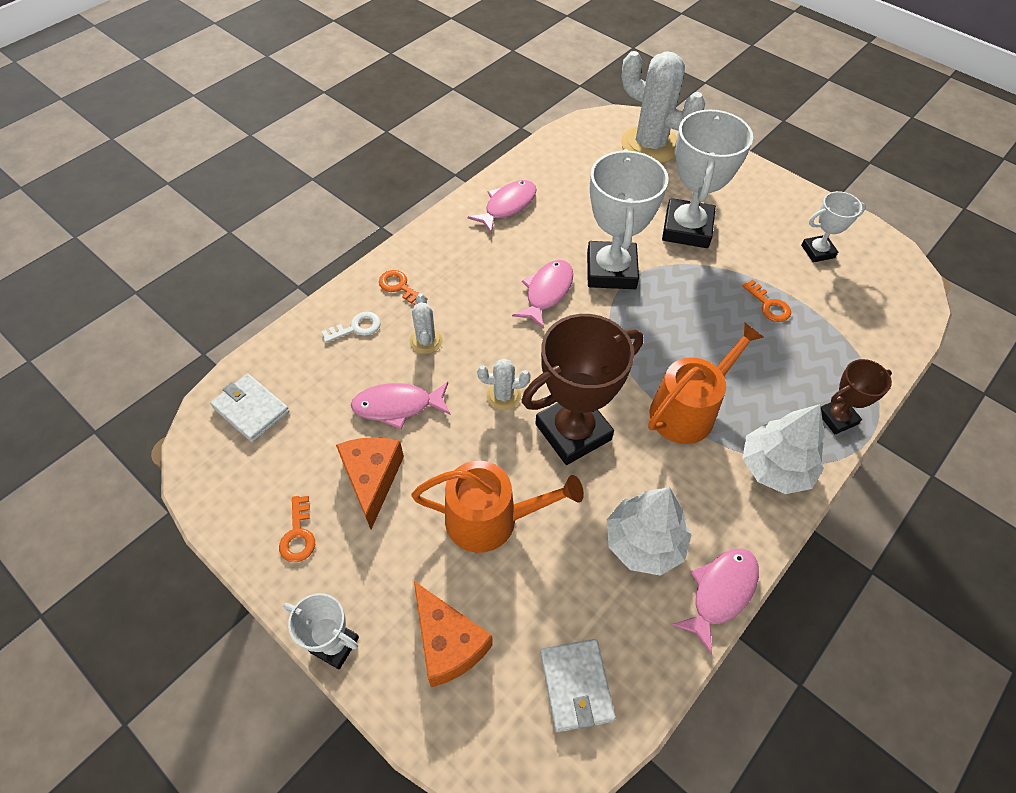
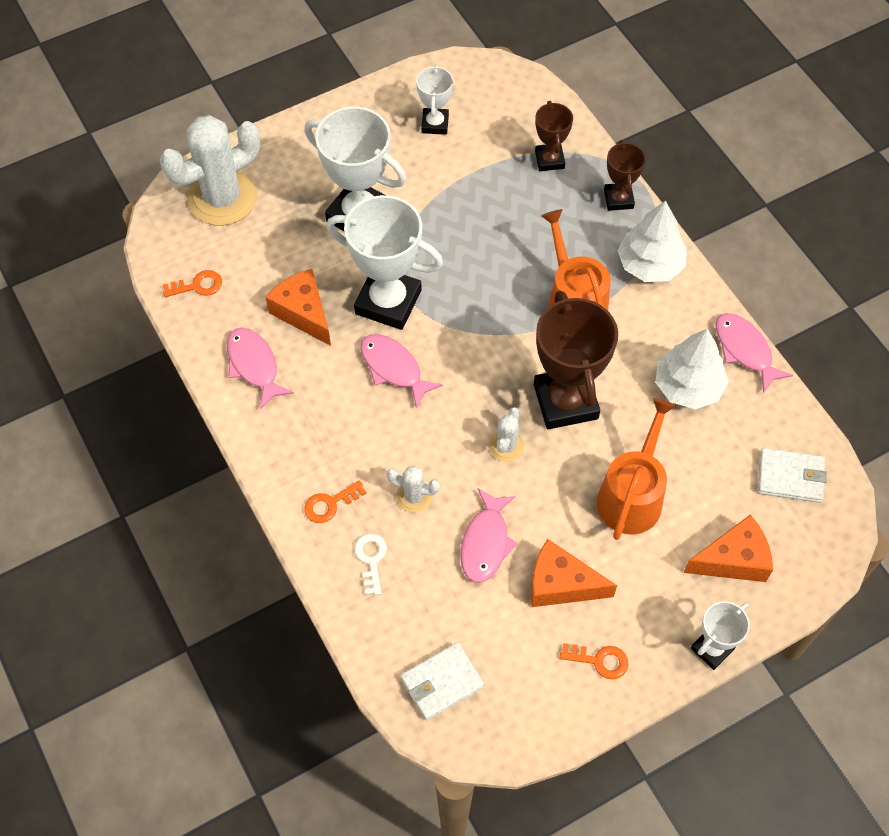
camera: 70 degrees left, 5 degrees up
(571, 220) = (303, 313): none -> orange cheese
(769, 305) = (483, 192): orange key -> orange key (197, 285)
(842, 347) = (549, 160): none -> brown trophy

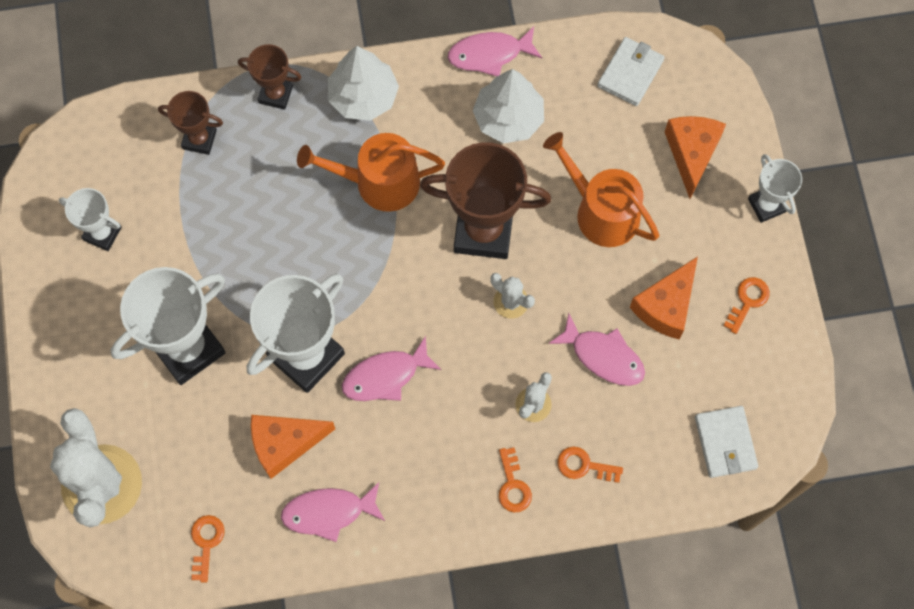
camera: 70 degrees left, 10 degrees up
(371, 559) = (584, 465): white key -> orange key

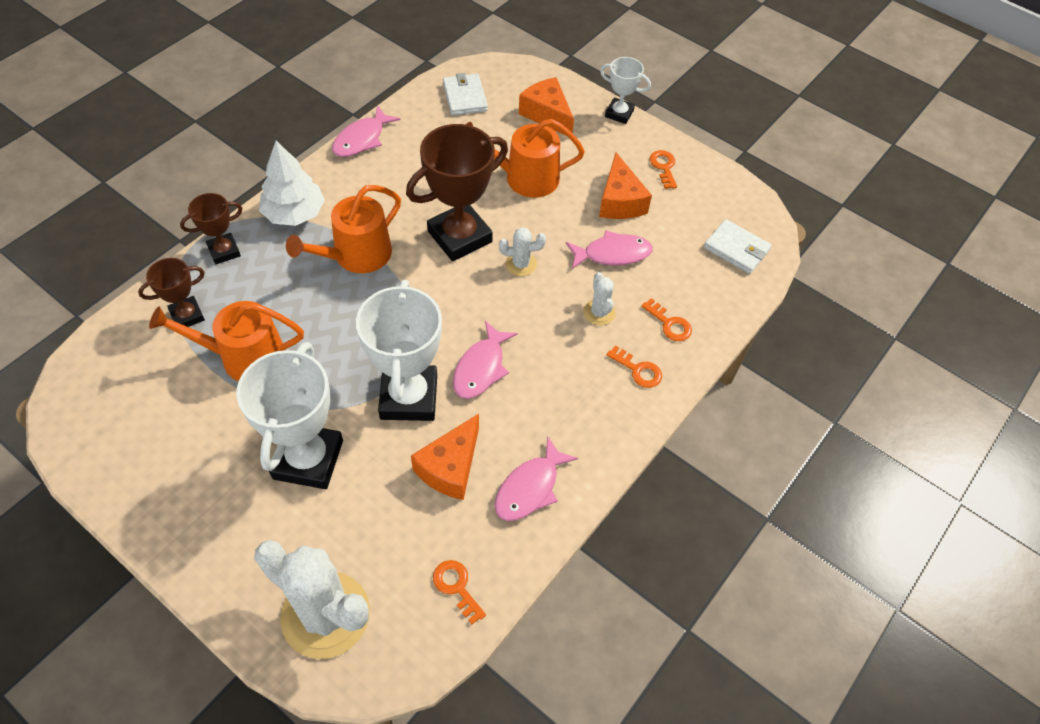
camera: 45 degrees left, 15 degrees down
(102, 233) = (158, 431): white trophy -> none
(212, 216) = (245, 357): none -> orange watering can
(508, 118) = (411, 165): white tree -> none
(584, 465) = (669, 324): orange key -> orange key turned 105 degrees counterclockwise

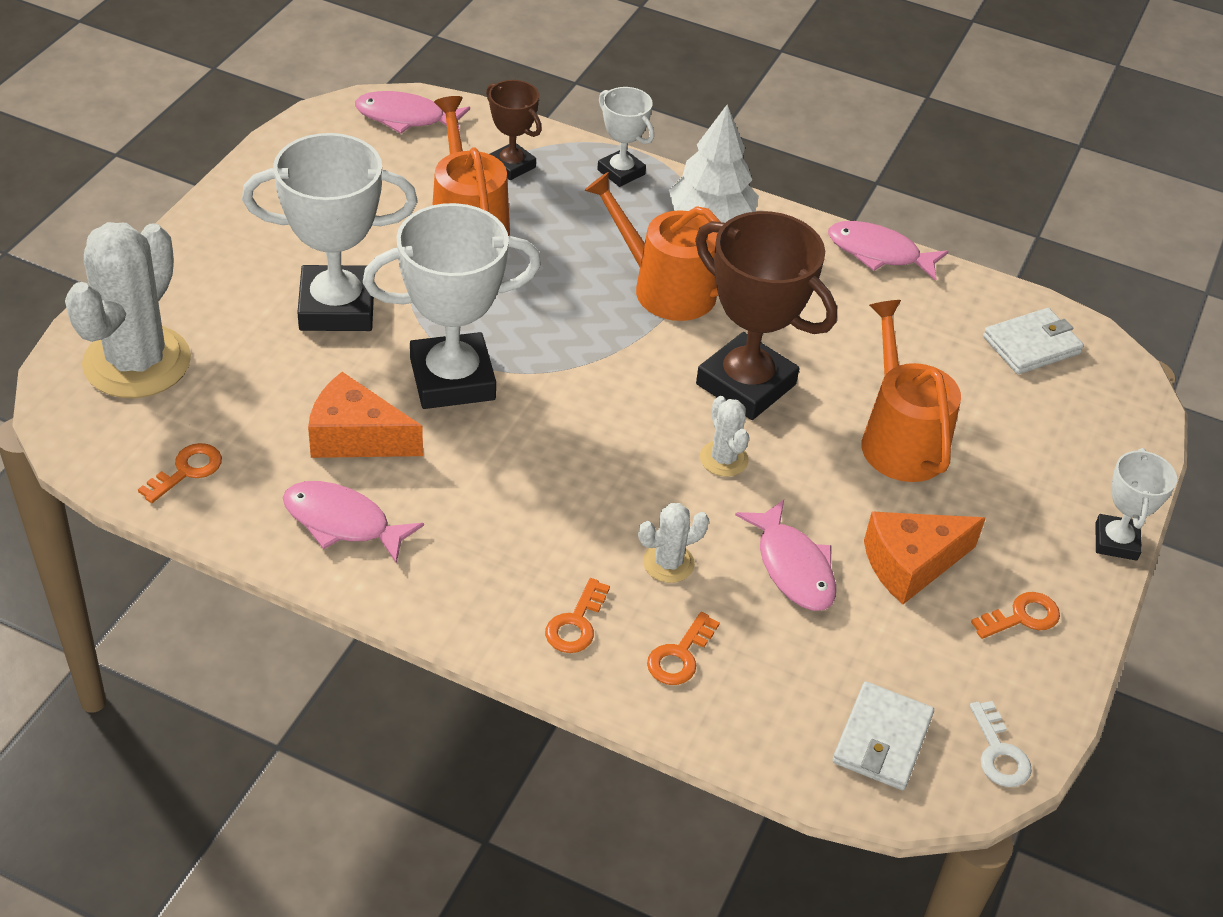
camera: 75 degrees right, 10 degrees down
(224, 251) = (621, 172): brown trophy -> white trophy
(481, 368) = (521, 443): pink fish -> pink fish (406, 118)
(547, 115) = (1054, 447): orange cheese -> none
(749, 204) = (999, 753): none -> white key

